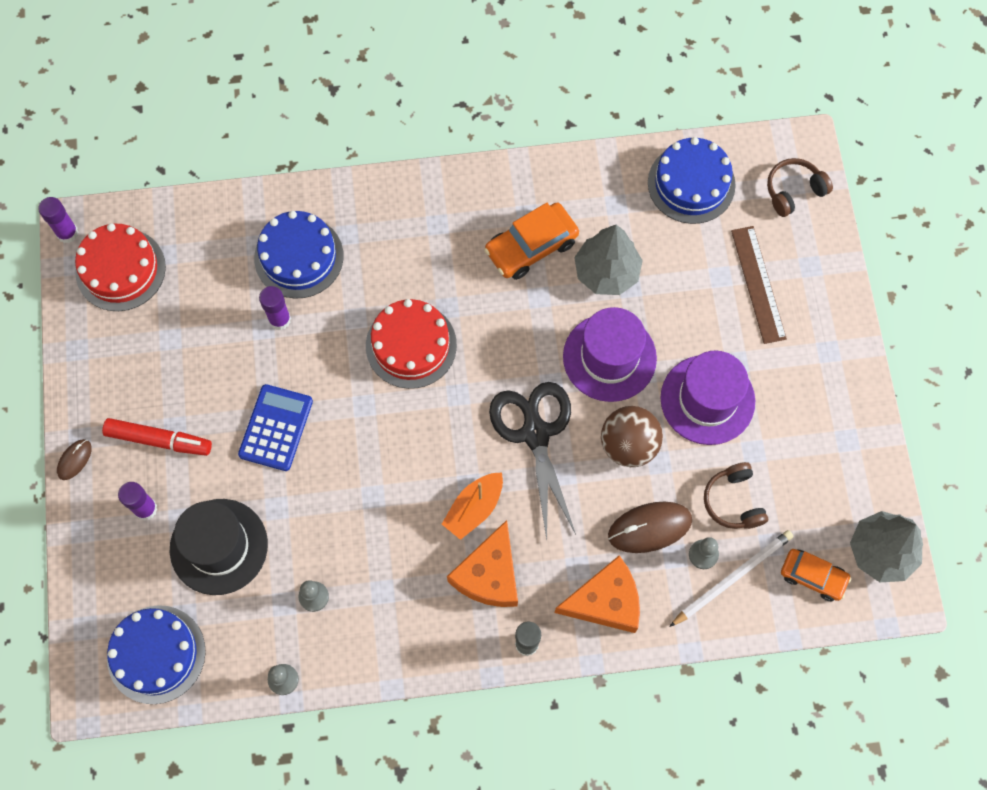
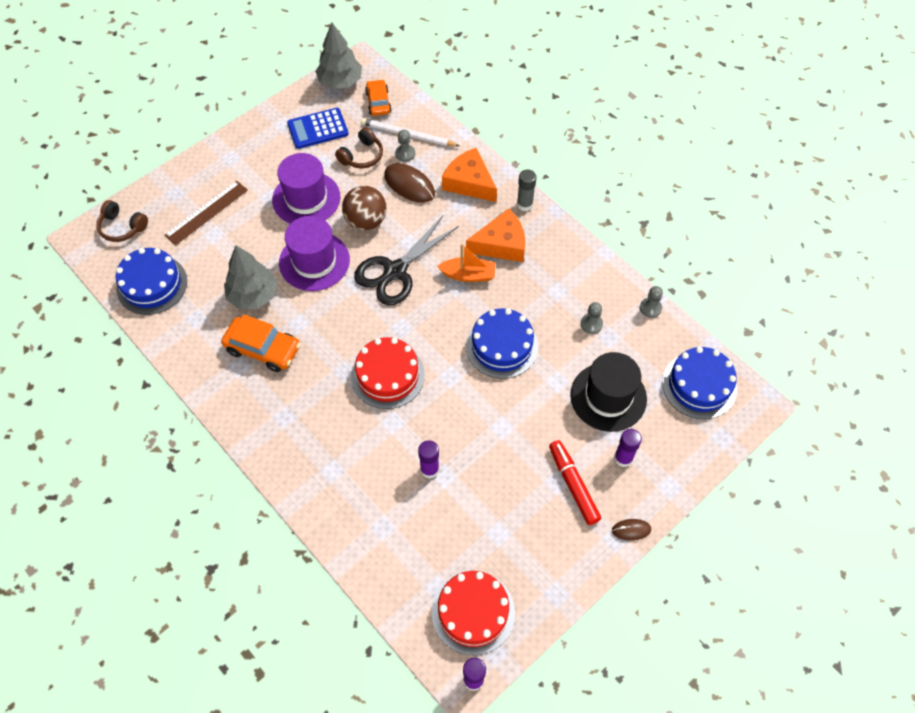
camera: 125 degrees left, 10 degrees down
(276, 428) = (506, 418): blue calculator -> blue calculator (318, 129)
(299, 257) = (373, 490): blue cake -> blue cake (502, 346)

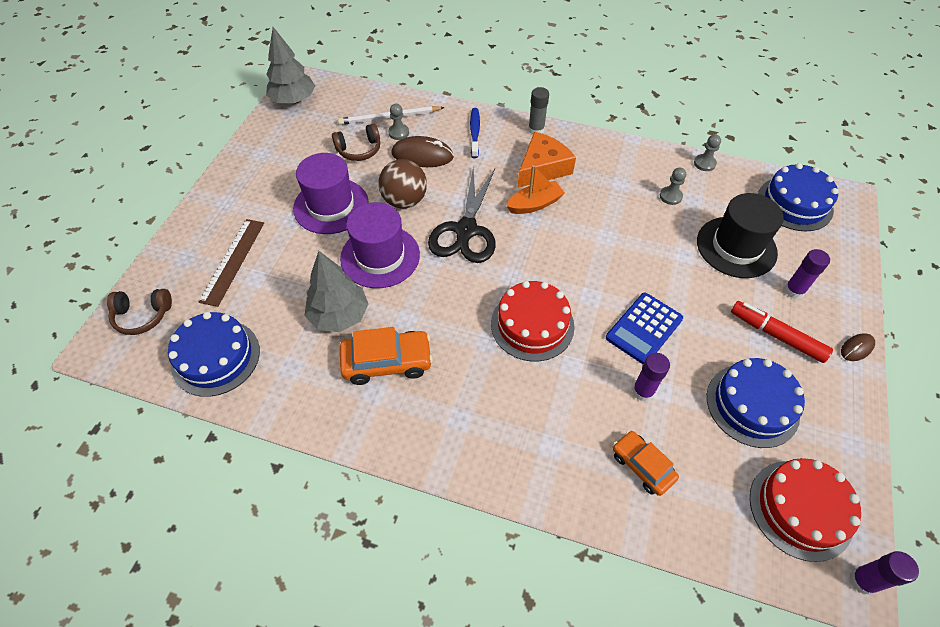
camera: 30 degrees left, 5 degrees down
(318, 129) = (299, 144): blue calculator -> blue calculator (644, 328)
(362, 156) = (359, 150): brown headphones -> brown headphones turned 60 degrees clockwise
(378, 102) = (342, 103): orange car -> orange car (642, 466)
(469, 182) = (475, 132): orange cheese -> blue toothbrush
(502, 346) = (613, 249): blue cake -> blue cake (752, 405)

